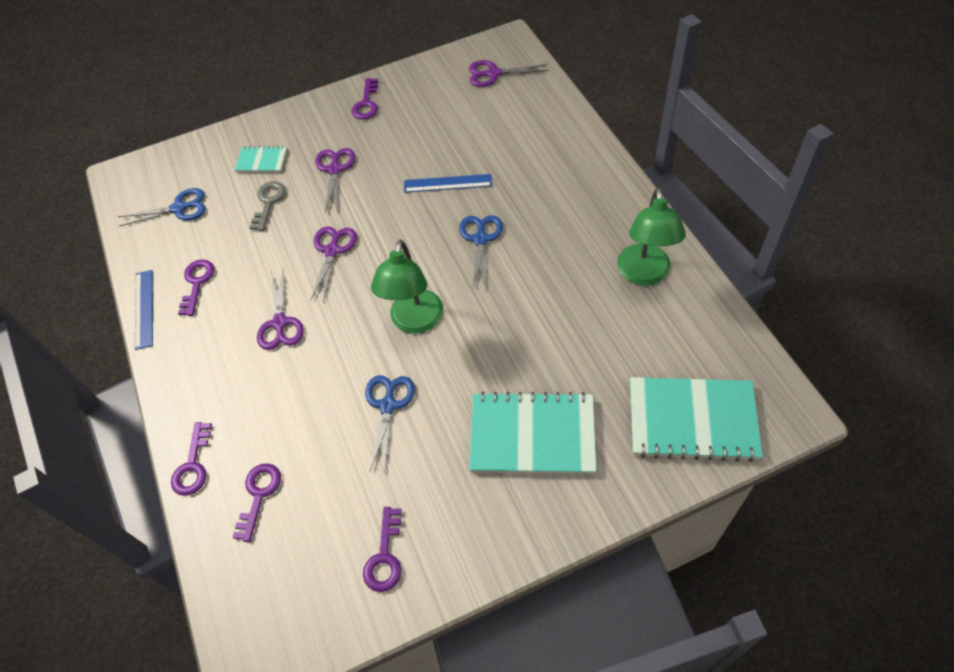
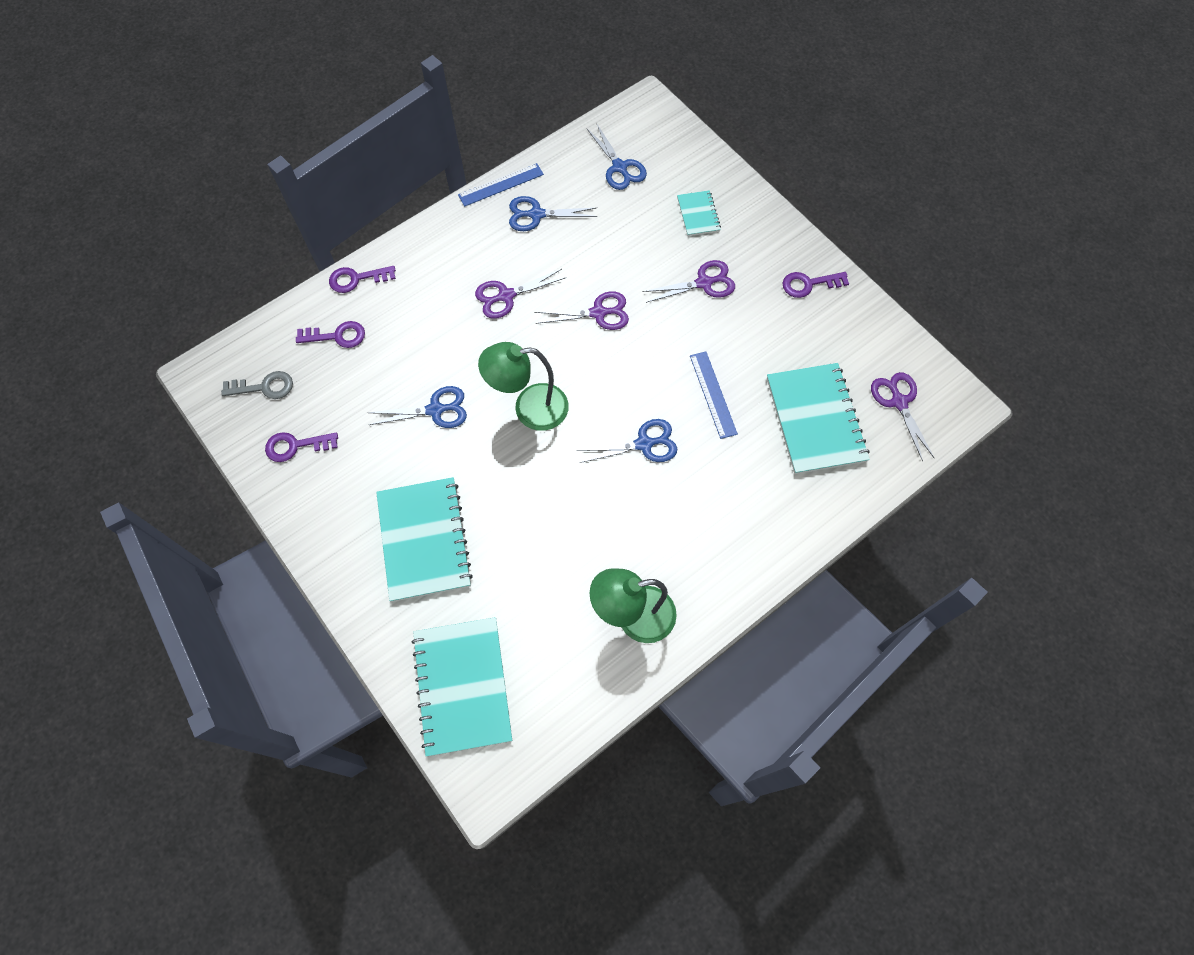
camera: 70 degrees right, 10 degrees up
(197, 283) = (536, 214): purple key -> blue scissors
(268, 202) = (645, 239): grey key -> grey key (264, 387)
(493, 124) = (815, 420): none -> turquoise notebook

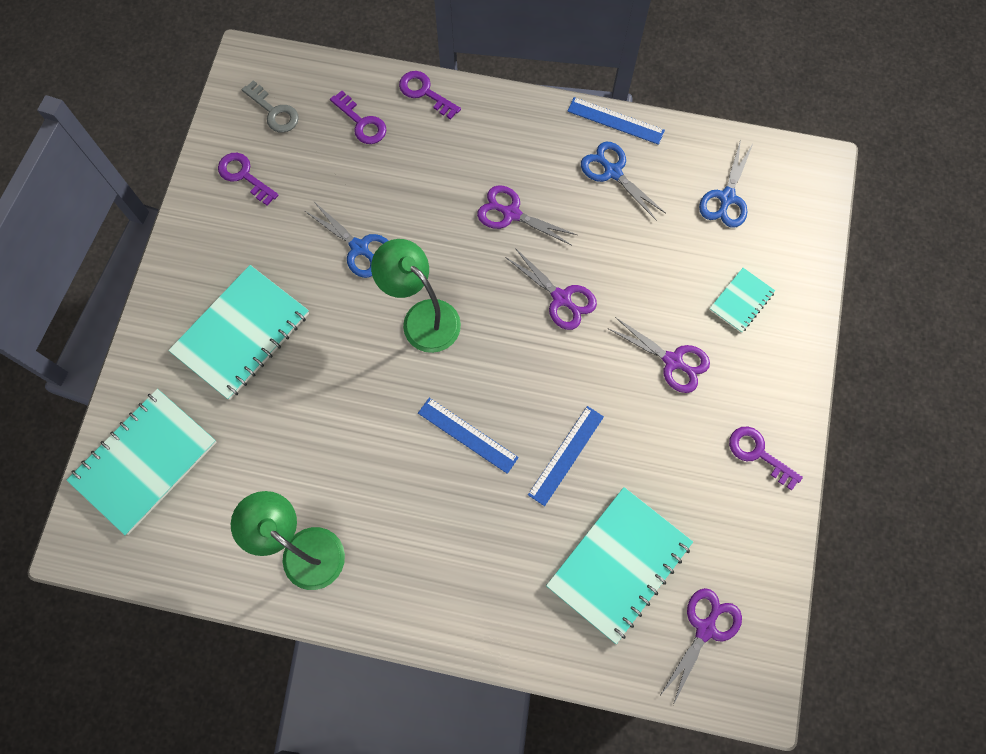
camera: 50 degrees right, 5 degrees up
(644, 444) = (467, 435): blue scissors -> blue ruler

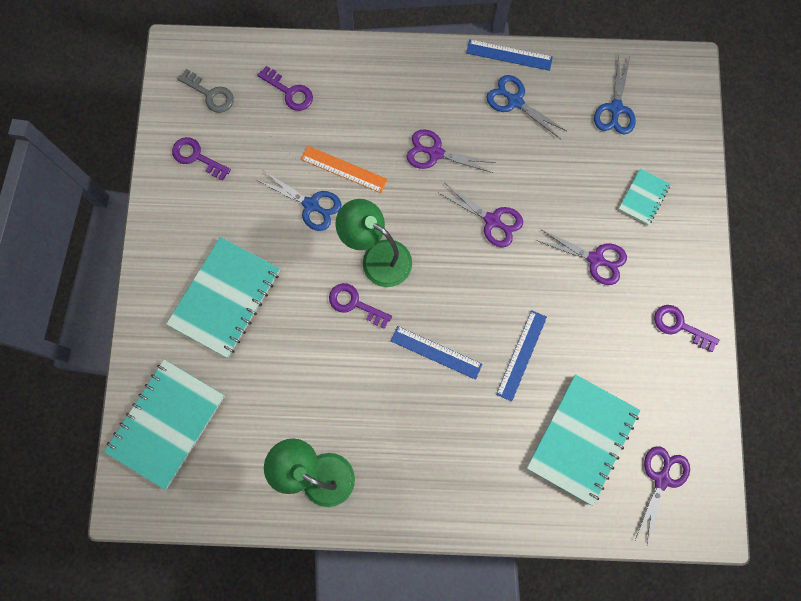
camera: 10 degrees left, 5 degrees up
(404, 215) = (343, 169): none -> orange ruler
(425, 92) = (339, 56): purple key -> purple key (355, 304)

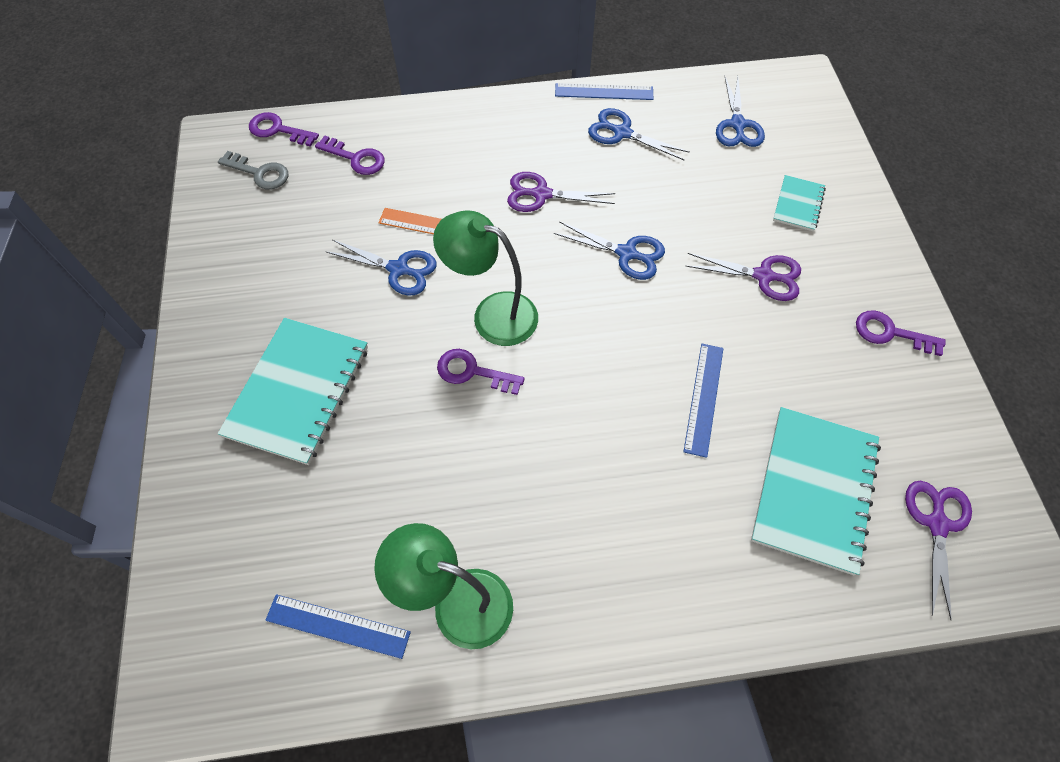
camera: 10 degrees left, 15 degrees down
(167, 423) = (227, 570): turquoise notebook -> none
(197, 157) = (247, 238): purple key -> purple key (278, 130)
(436, 352) = (591, 413): blue ruler -> blue ruler (338, 625)
(492, 220) = (626, 253): purple scissors -> blue scissors

